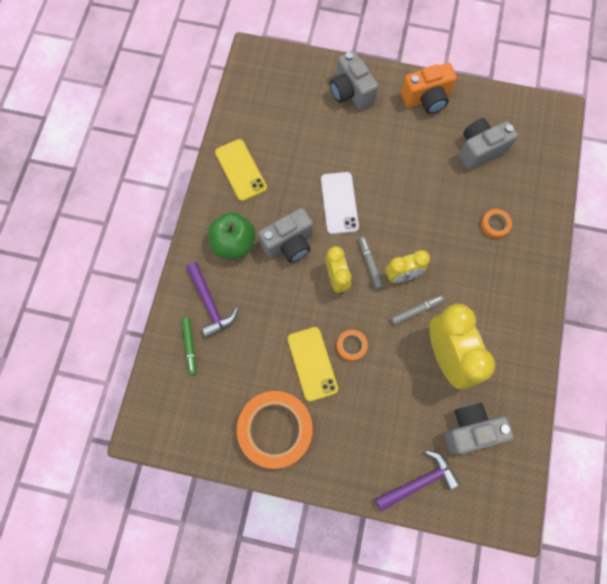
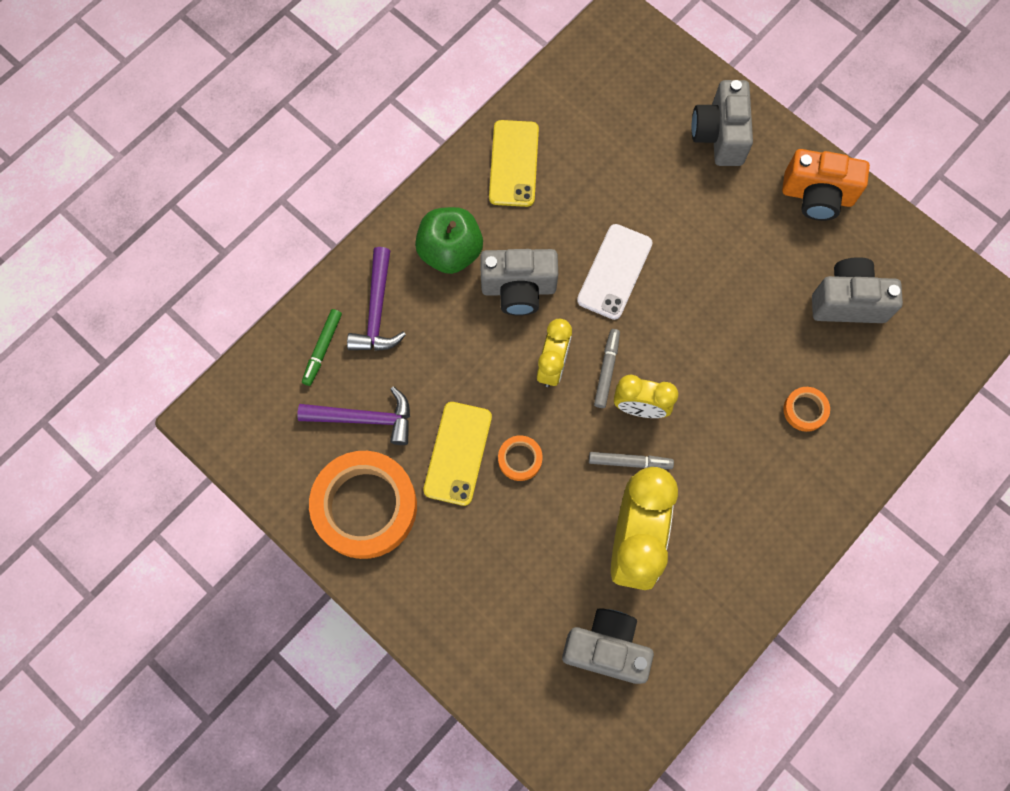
camera: 30 degrees right, 0 degrees up
(419, 481) = (502, 671): purple hammer -> purple hammer (365, 418)

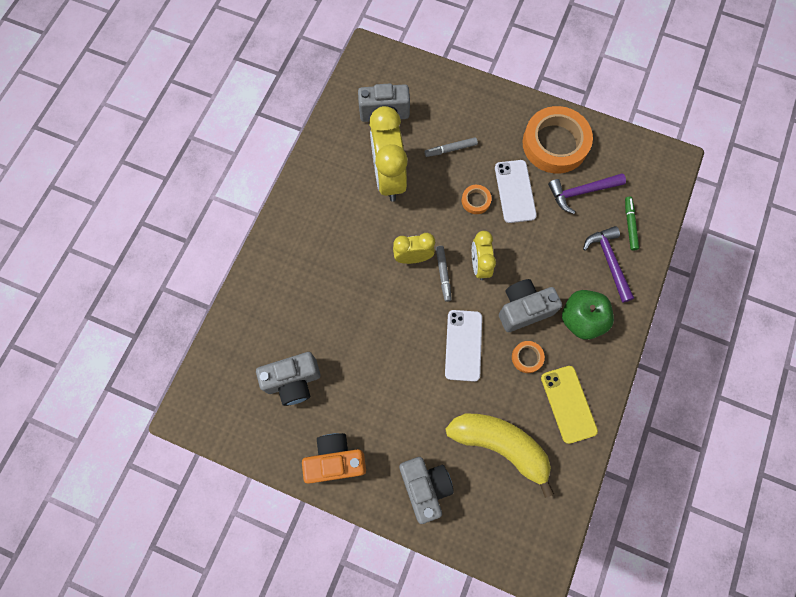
camera: 160 degrees right, 0 degrees up
(457, 453) = (515, 191): yellow phone -> white phone
(615, 148) = (500, 445): none -> yellow banana
(630, 462) = (407, 222): grey marker -> grey marker (450, 149)
(805, 410) = (304, 293): orange tape -> orange tape (527, 357)

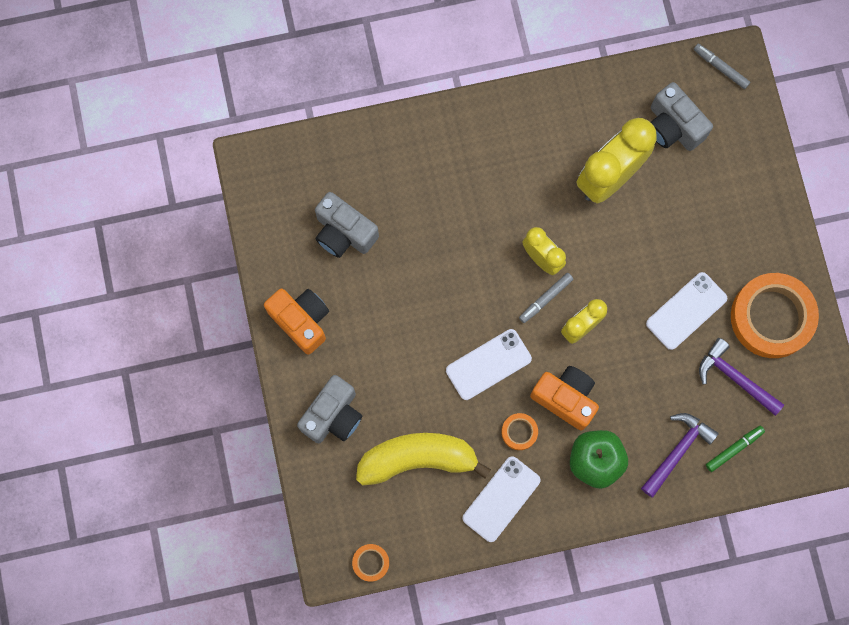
camera: 55 degrees right, 5 degrees up
(450, 149) = (686, 217): grey marker -> grey marker (720, 68)
(476, 201) = (647, 279): orange tape -> orange tape (371, 562)
(500, 445) = (417, 459): yellow banana -> yellow banana turned 90 degrees counterclockwise
(523, 309) = (565, 398): grey camera -> orange camera
(568, 404) = (501, 499): yellow phone -> white phone

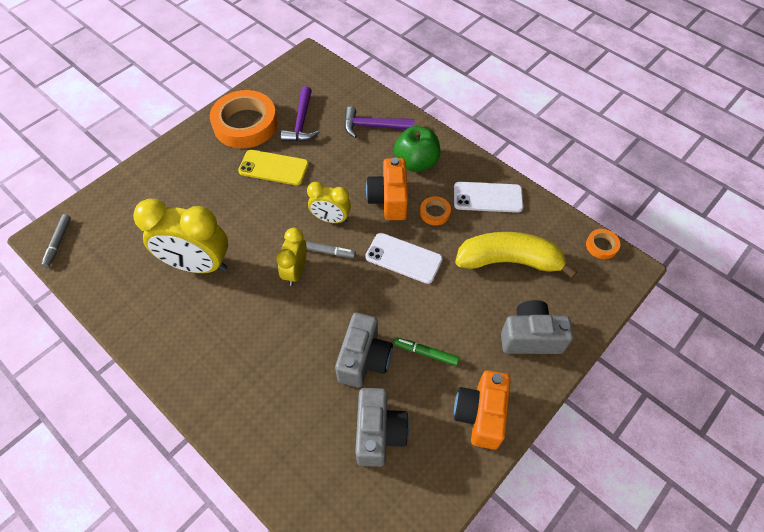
camera: 125 degrees left, 20 degrees down
(417, 459) = (508, 261): yellow banana -> yellow banana turned 135 degrees clockwise
(673, 127) = (128, 246): grey camera -> grey camera (364, 359)
(686, 311) = (273, 168): white phone -> yellow phone
(734, 449) = (348, 102): green marker -> green marker (426, 353)

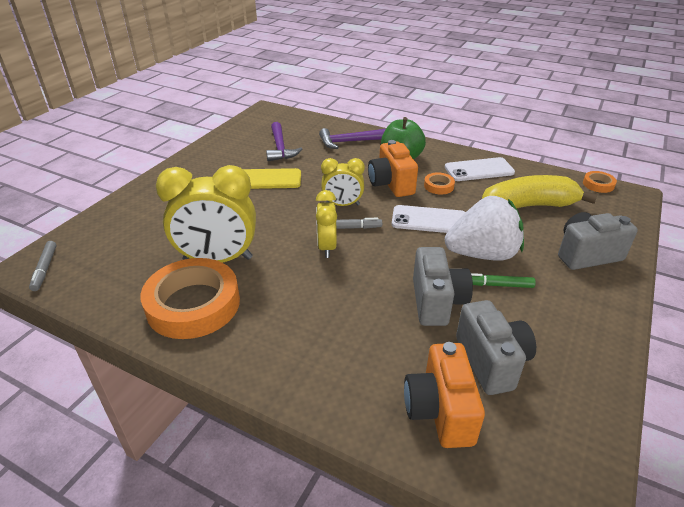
camera: 15 degrees left, 20 degrees down
(245, 124) = (226, 156): orange tape -> orange tape (193, 304)
(432, 313) = (482, 254): none -> white strawberry
(480, 415) = (584, 323): orange camera -> orange camera (440, 411)

